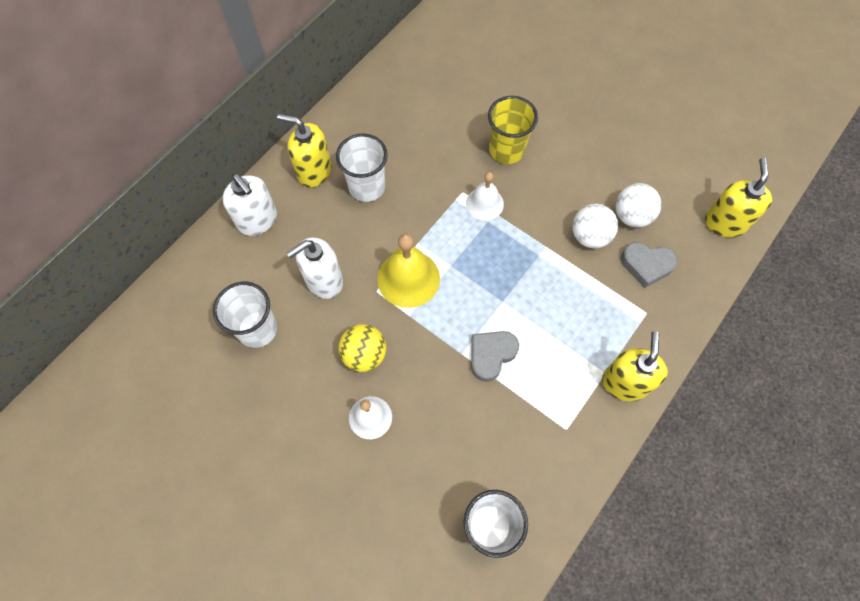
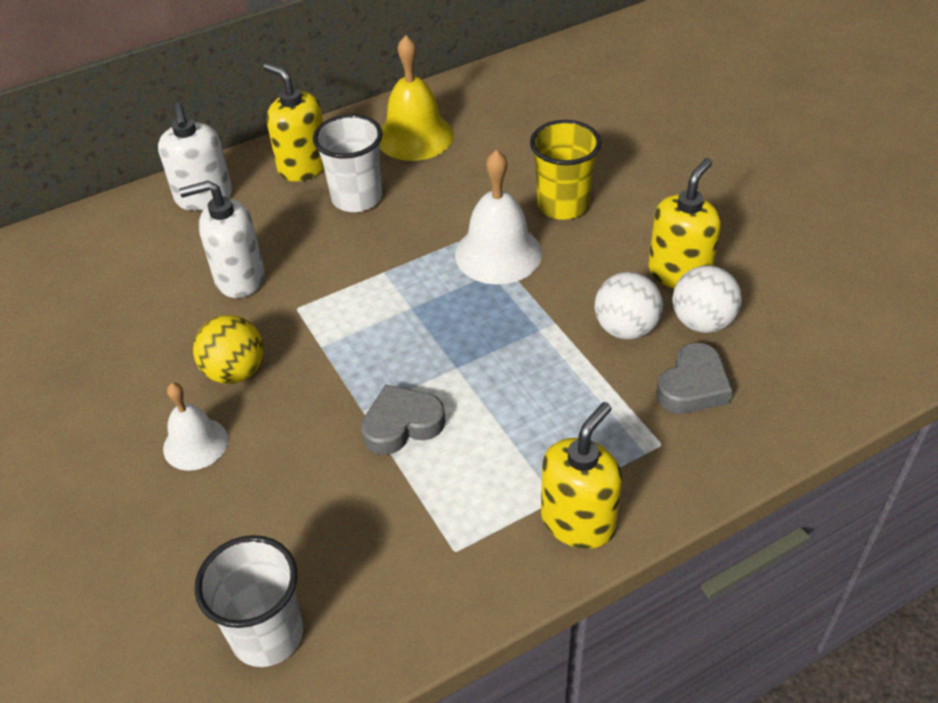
camera: 25 degrees right, 20 degrees down
(257, 329) = (126, 305): white cup -> none
(408, 278) = (346, 306): yellow bell -> yellow bell (415, 136)
(484, 203) = (498, 253): white bell -> white bell, size x1.57
(646, 265) = (693, 386): grey heart -> grey heart turned 90 degrees counterclockwise
(725, 222) = (847, 369): yellow soap dispenser -> yellow soap dispenser (679, 273)

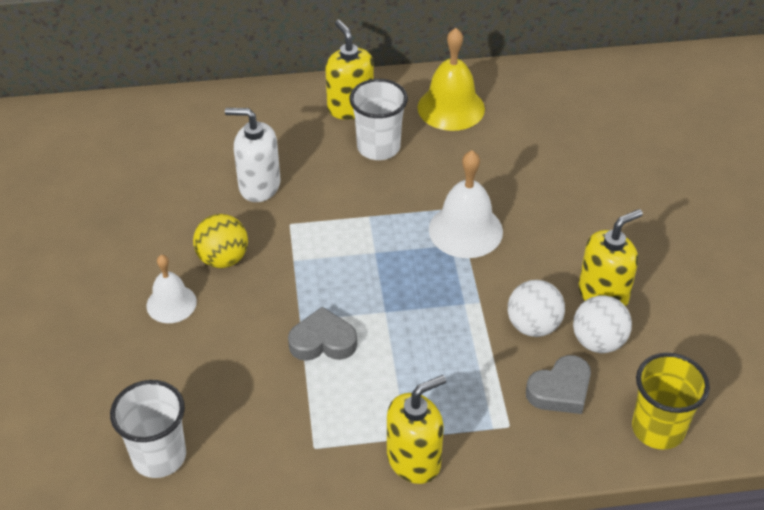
camera: 20 degrees right, 0 degrees up
(204, 197) = (263, 110): white soap dispenser -> none
(562, 205) = (540, 206): yellow cup -> yellow cup (658, 428)

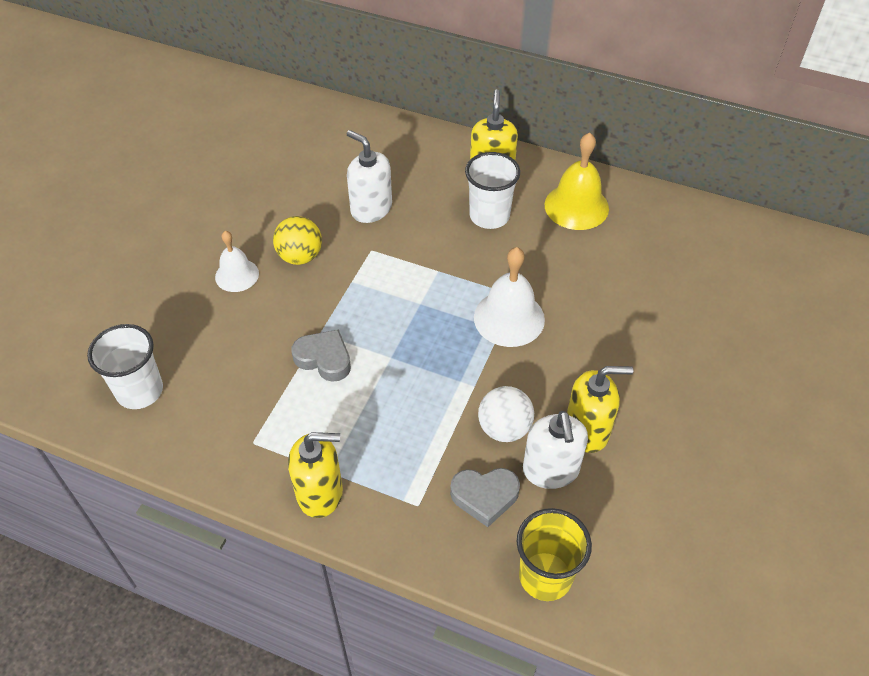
camera: 30 degrees right, 5 degrees up
(598, 342) = (551, 470): white ball -> white soap dispenser

